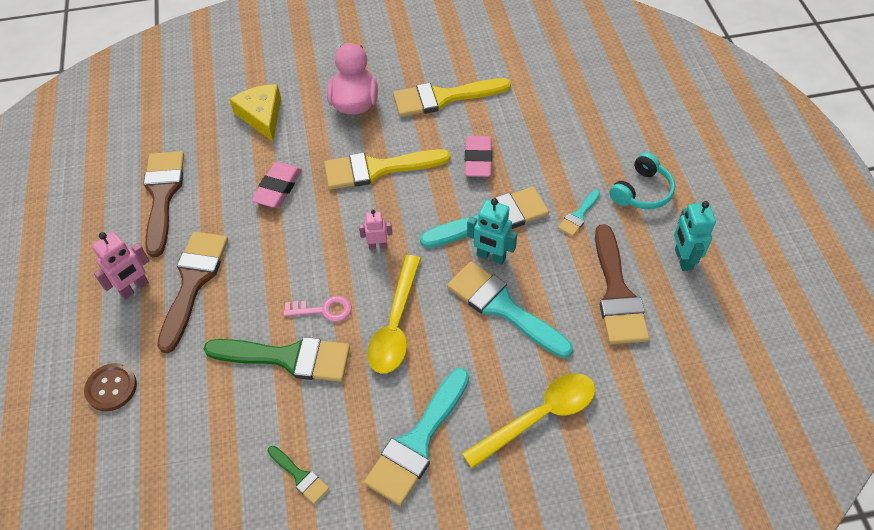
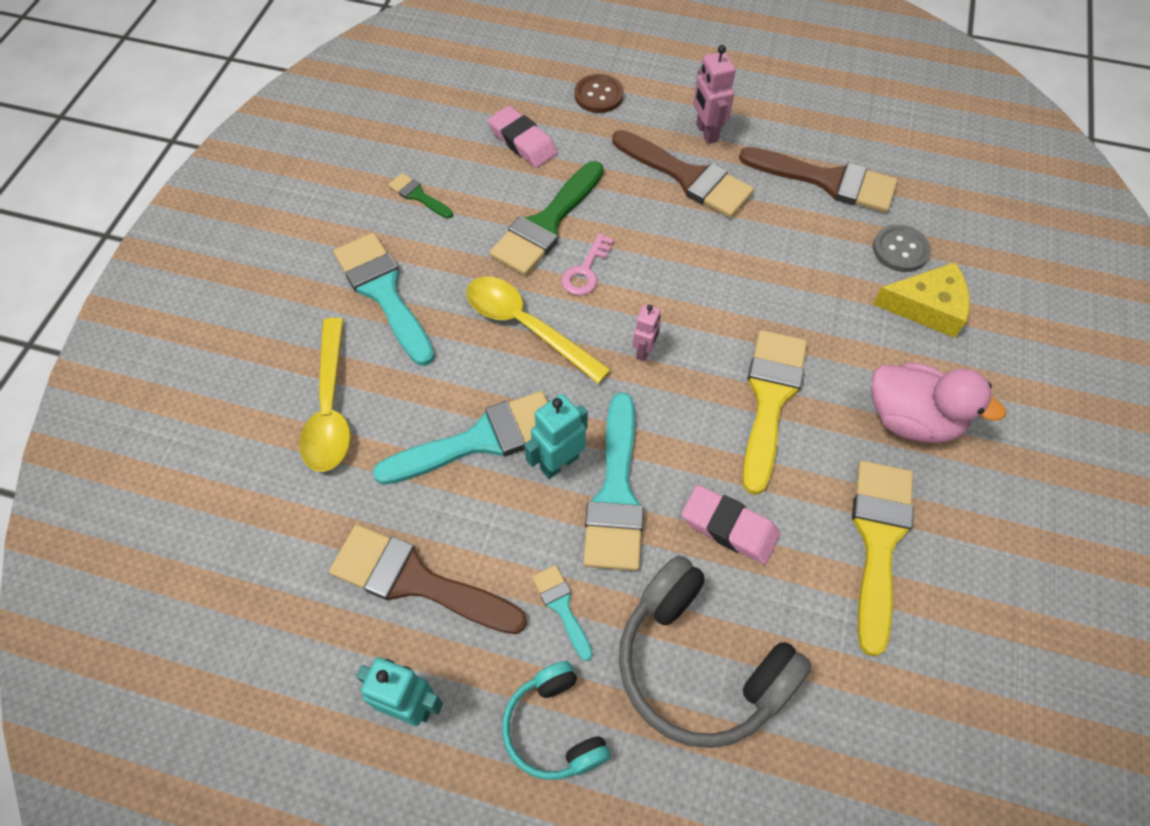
camera: 115 degrees right, 5 degrees up
(216, 140) = (900, 250): none -> grey button
(278, 188) = (787, 285): pink eraser -> pink eraser (523, 142)
(300, 476) = (418, 195): green brush -> green brush turned 60 degrees clockwise
(564, 146) = (699, 664): none -> grey headphones

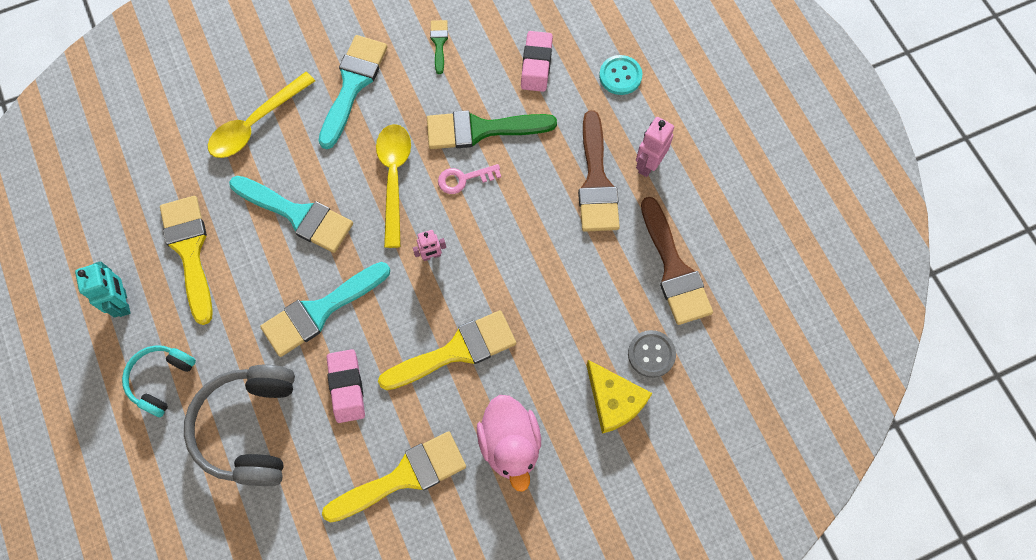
camera: 50 degrees right, 10 degrees up
(416, 580) = (190, 251): brown brush -> yellow brush
(559, 463) = (316, 266): turquoise robot -> none
(561, 606) = (230, 334): turquoise brush -> none
(598, 95) = (620, 76): brown button -> turquoise button

